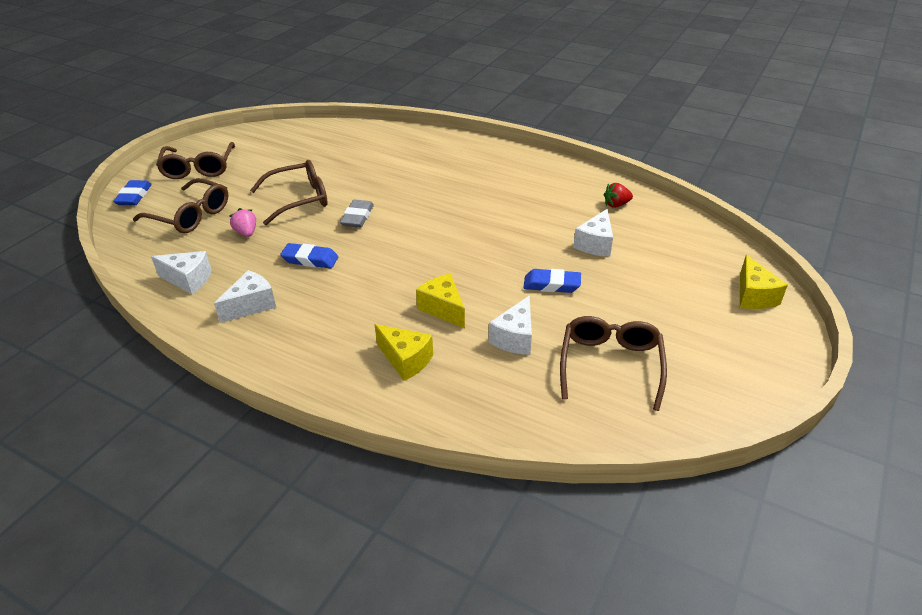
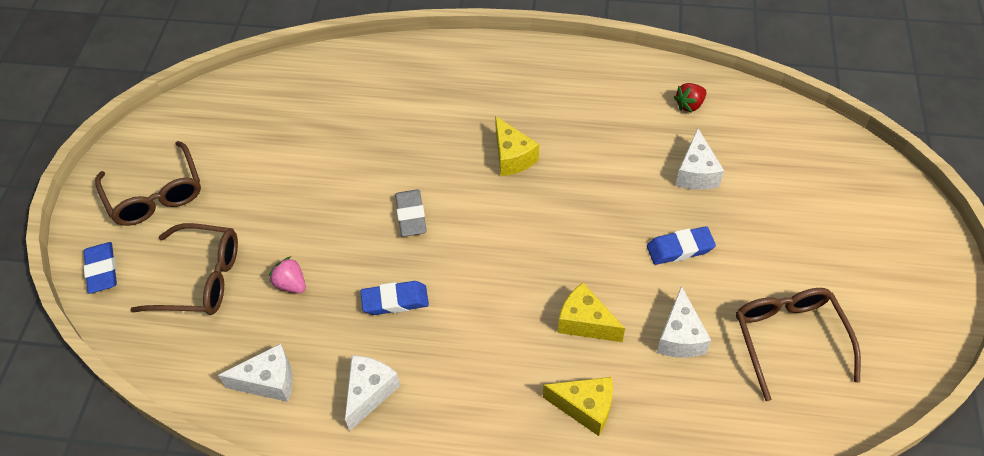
camera: 20 degrees left, 15 degrees up
(299, 199) = (322, 208): brown glasses -> none
(754, 296) = (881, 197): yellow cheese -> yellow cheese (512, 157)

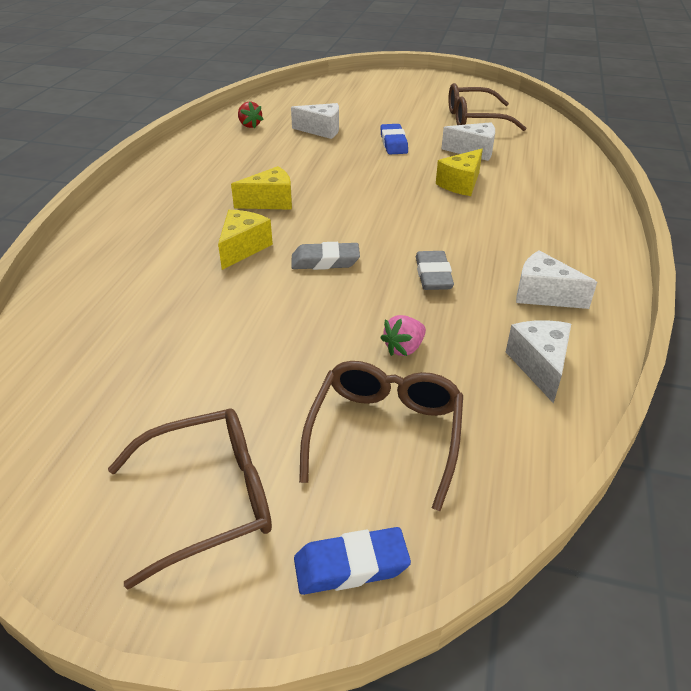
camera: 85 degrees left, 15 degrees down
(395, 301) = (433, 275): blue eraser -> grey eraser
(585, 407) = (540, 190): yellow cheese -> yellow cheese (243, 248)

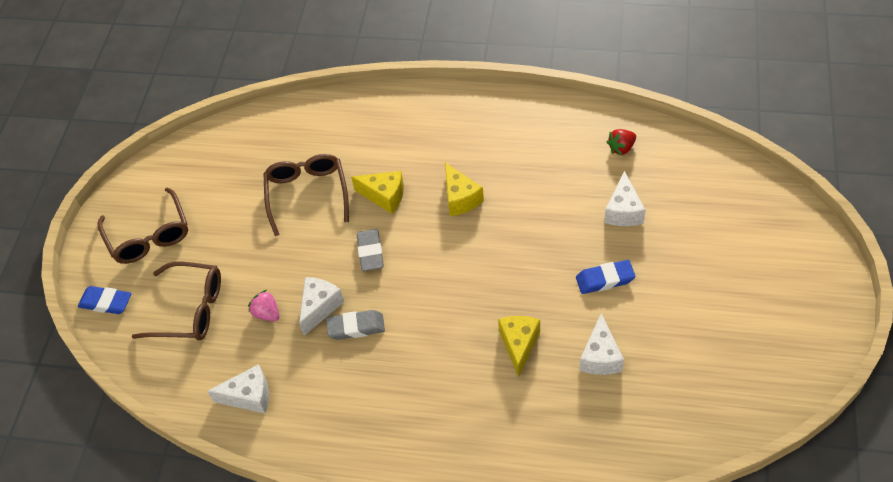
camera: 90 degrees right, 15 degrees up
(351, 566) = (106, 302): blue eraser -> blue eraser turned 60 degrees counterclockwise
(461, 184) = (519, 345): yellow cheese -> yellow cheese turned 60 degrees clockwise
(474, 119) = (695, 357): brown glasses -> brown glasses (307, 194)
(543, 295) = (333, 405): white cheese -> white cheese (319, 307)

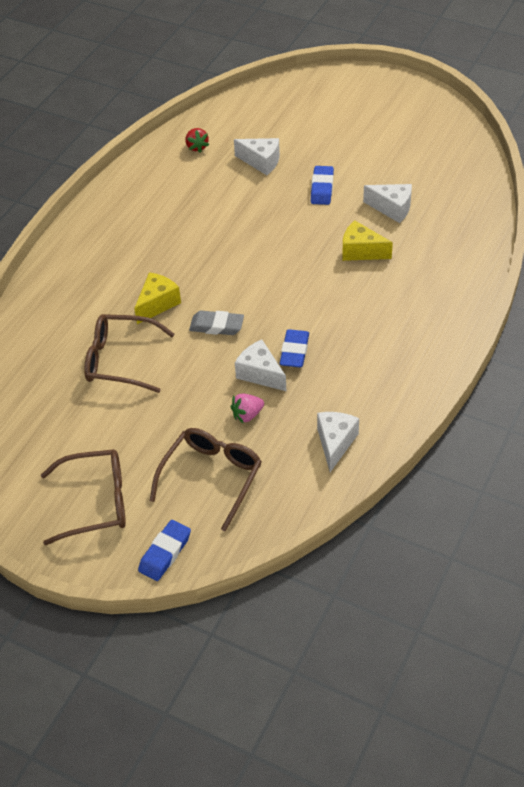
camera: 75 degrees left, 5 degrees down
(356, 327) = (294, 351): grey eraser -> blue eraser
(460, 198) = (191, 254): yellow cheese -> none

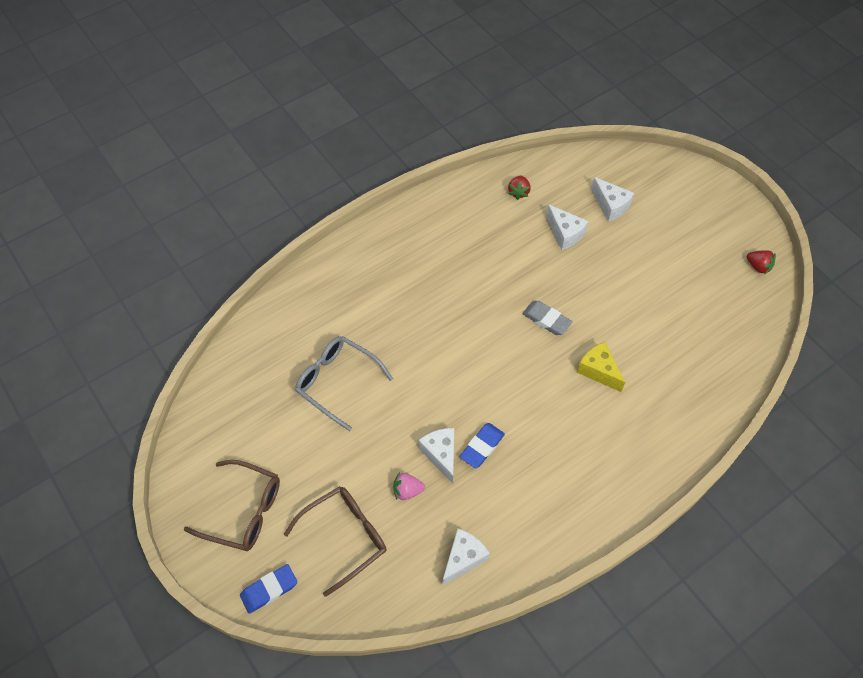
camera: 25 degrees right, 10 degrees up
(120, 360) = (337, 382): brown glasses -> grey glasses
(157, 304) = (397, 340): yellow cheese -> none
(217, 326) = (432, 387): grey eraser -> grey eraser (546, 320)
(322, 188) = (602, 287): blue eraser -> none
(392, 208) = (652, 338): white cheese -> white cheese (610, 206)
(446, 122) = (758, 266): none -> red strawberry

